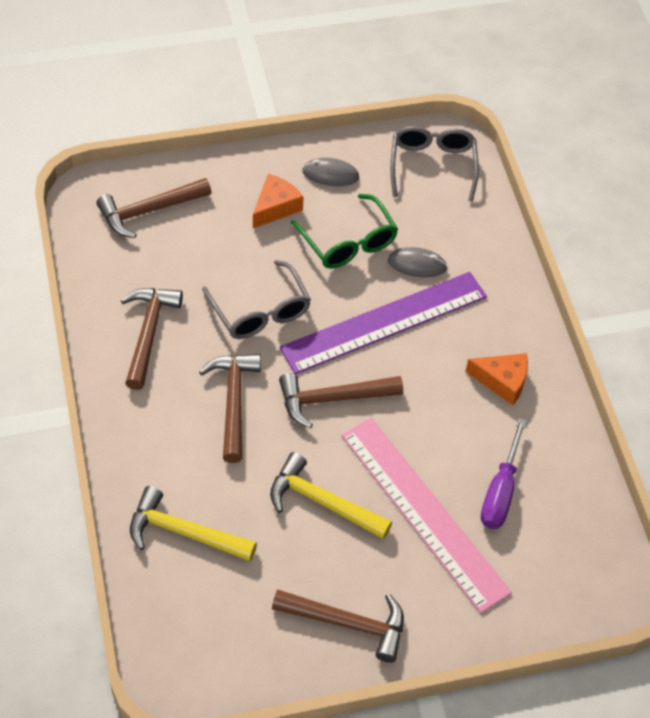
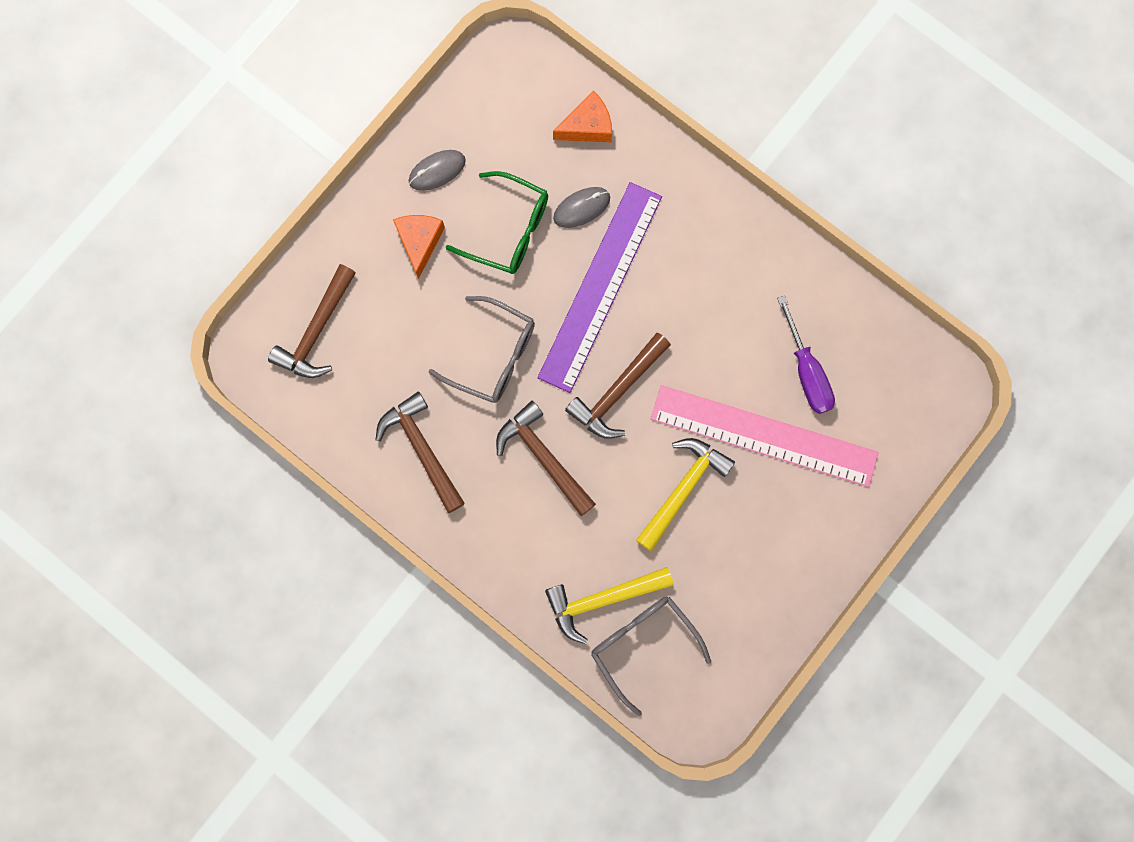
camera: 35 degrees left, 25 degrees up
(322, 502) = (683, 489): yellow hammer -> yellow hammer turned 135 degrees clockwise
(347, 623) = (781, 573): brown hammer -> none
(432, 166) = (515, 94): grey glasses -> grey glasses (643, 645)
(502, 381) = (734, 268): orange cheese -> orange cheese (587, 126)

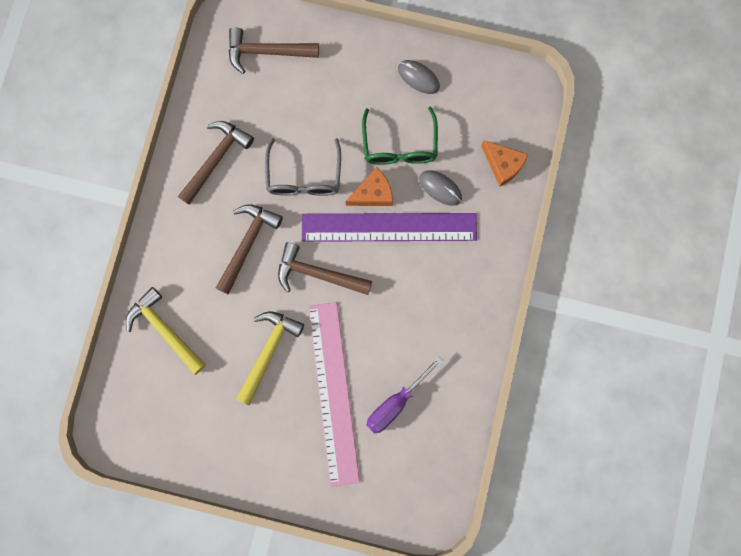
camera: 65 degrees right, 0 degrees up
(419, 242) = (361, 90): orange cheese -> orange cheese (373, 193)
(643, 645) = (144, 373): grey glasses -> none
(683, 489) = (268, 351): yellow hammer -> yellow hammer turned 75 degrees counterclockwise

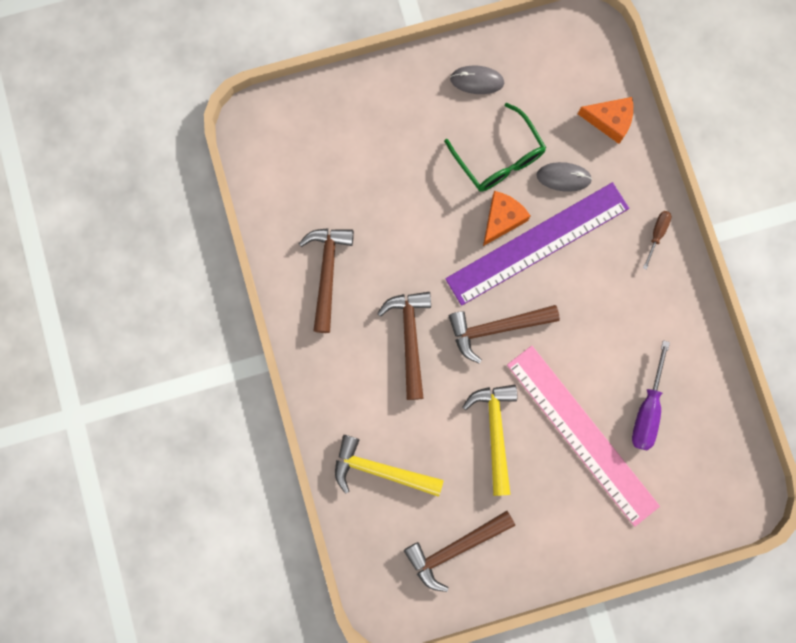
camera: 30 degrees left, 0 degrees up
(267, 52) = (312, 138): brown hammer -> brown hammer (455, 548)
(304, 176) = (424, 240): grey glasses -> none
(486, 272) = (657, 234): none -> brown screwdriver

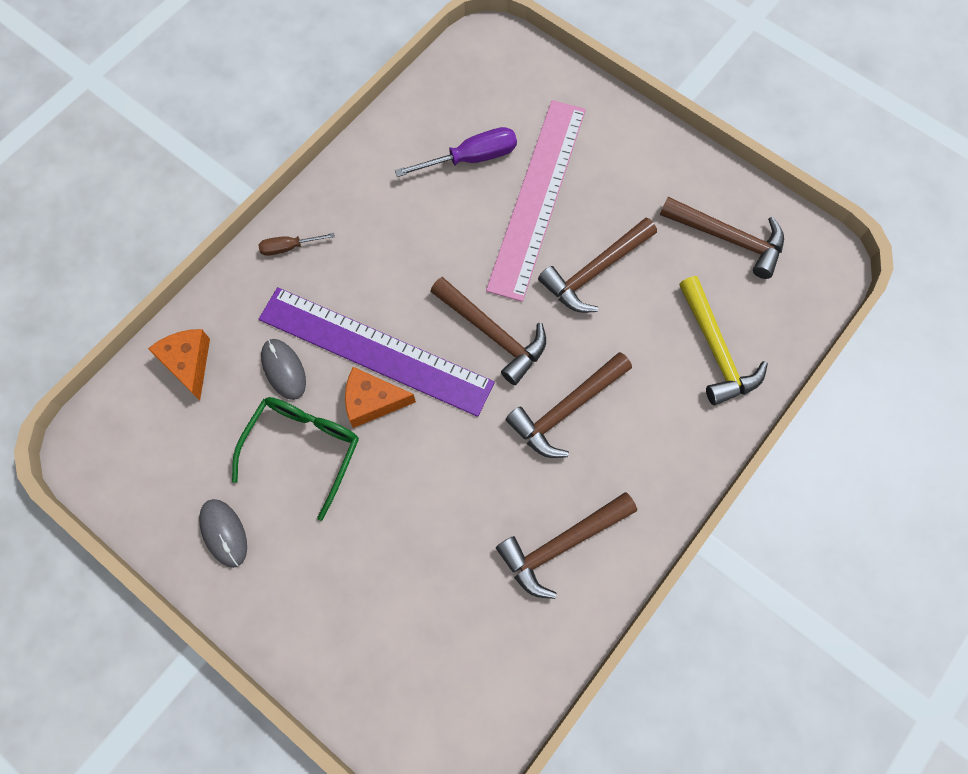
camera: 125 degrees left, 10 degrees down
(495, 432) = (595, 271): yellow hammer -> brown hammer

